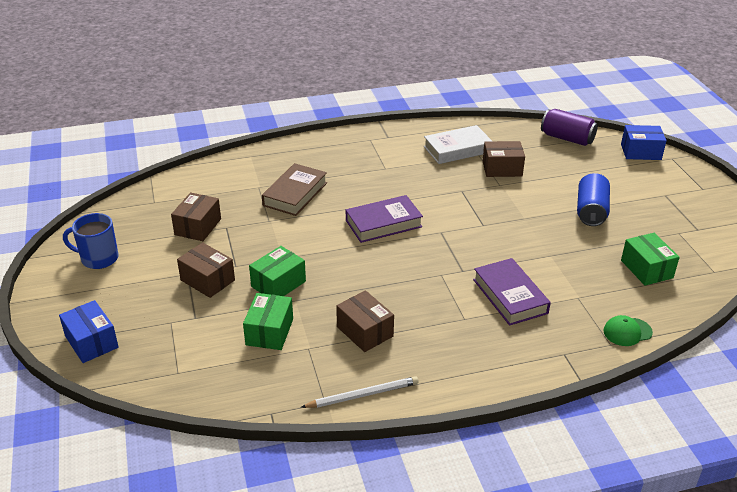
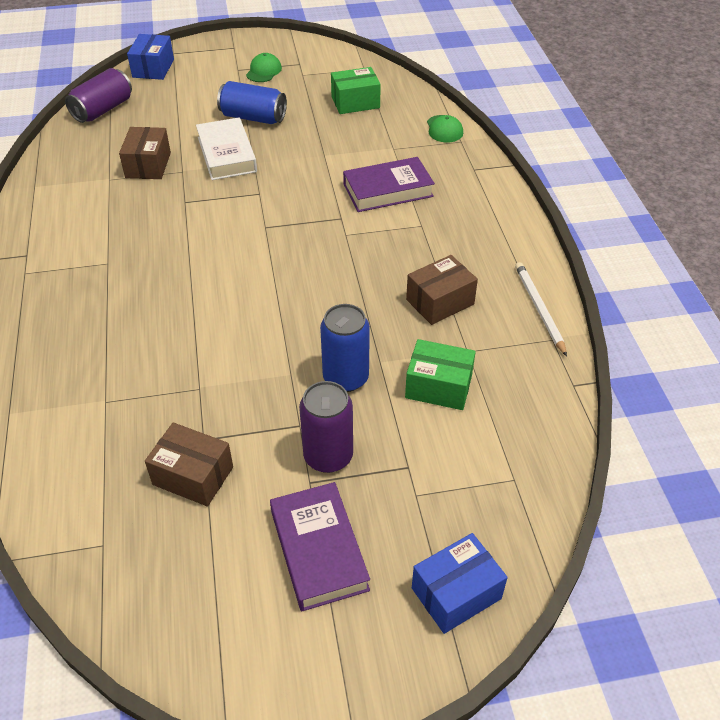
camera: 85 degrees left, 10 degrees up
(98, 258) = (250, 614): blue mug -> none
(207, 280) = (328, 456): brown box -> purple can
(278, 284) = (345, 378): green box -> blue can
(295, 194) = (139, 358): brown book -> none
(383, 223) = (236, 273): purple book -> purple book (318, 550)
(457, 149) = (89, 195): white book -> white book (227, 154)
(671, 209) = (264, 71): none -> green cap

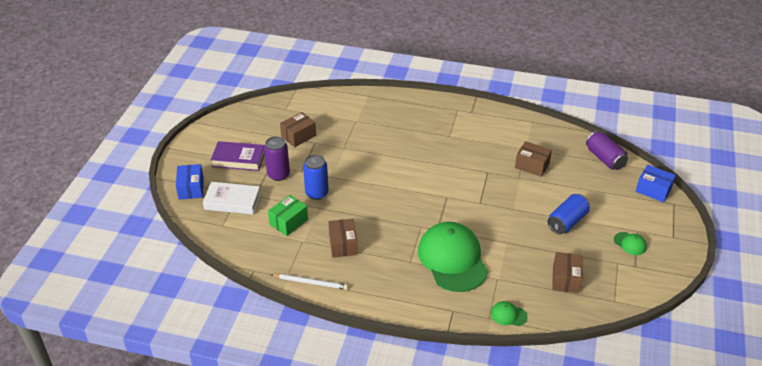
camera: 115 degrees right, 5 degrees down
(227, 154) = (528, 199): white book -> white book (232, 201)
(355, 102) = (565, 279): green box -> brown box
(388, 190) = (452, 259): purple book -> green cap

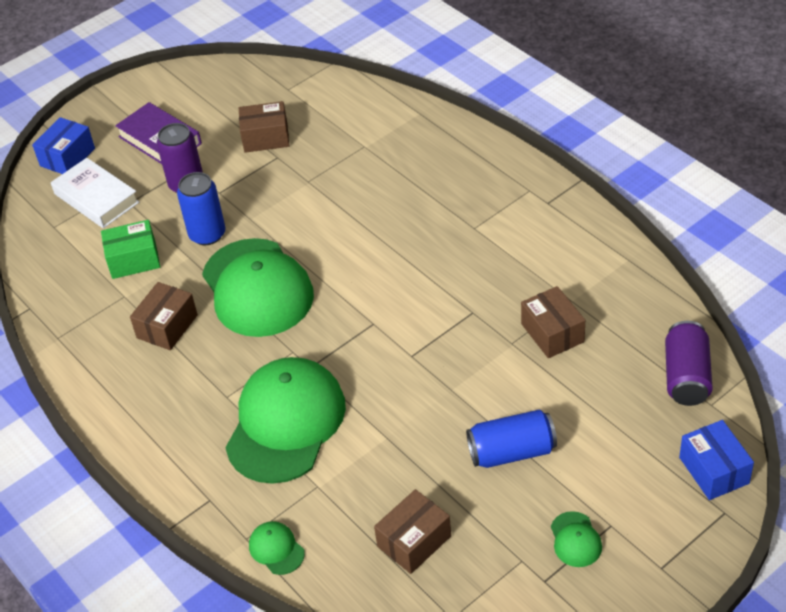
camera: 40 degrees right, 5 degrees up
(310, 282) = (77, 360): white pencil -> none
(371, 206) = (257, 288): none -> green cap

